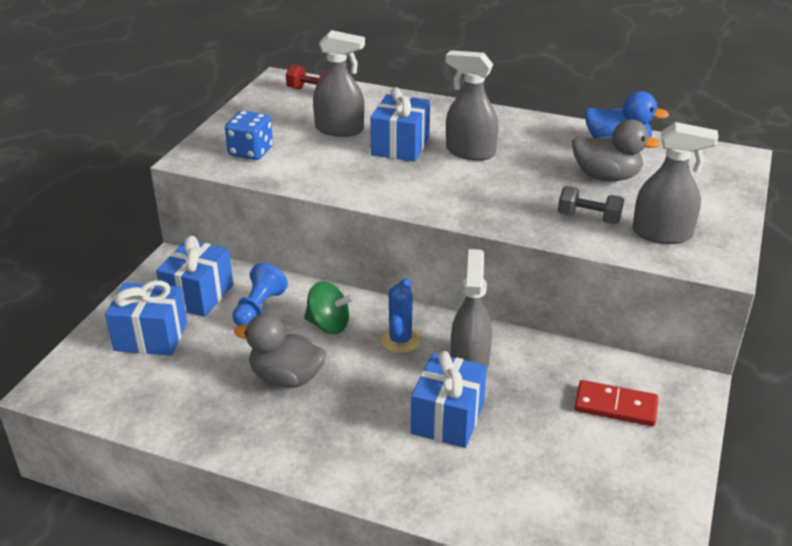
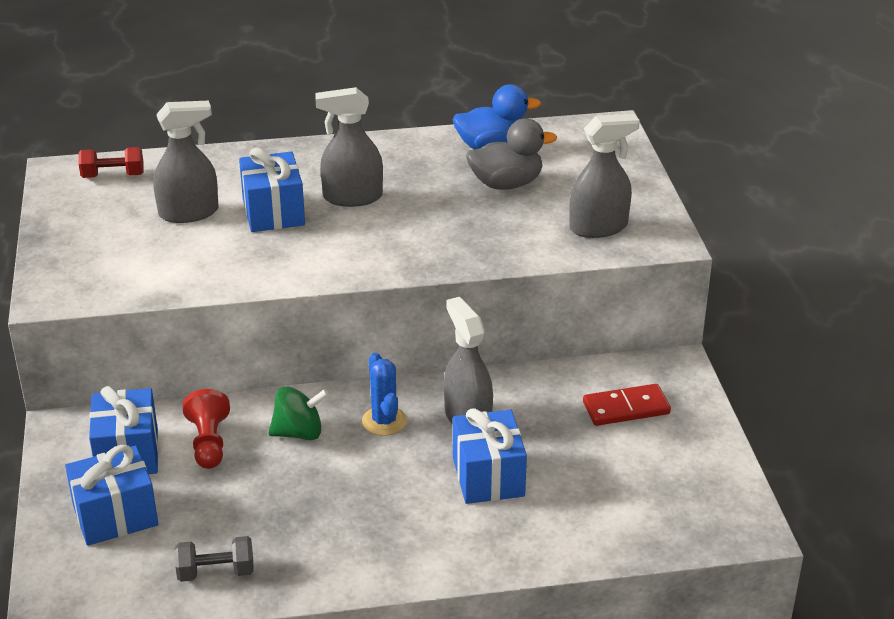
camera: 30 degrees left, 0 degrees up
(251, 152) = (112, 269): blue dice -> none
(259, 308) = (209, 443): blue pawn -> red pawn
(286, 378) = (301, 500): grey duck -> none
(588, 218) = (522, 232): grey dumbbell -> grey dumbbell (216, 572)

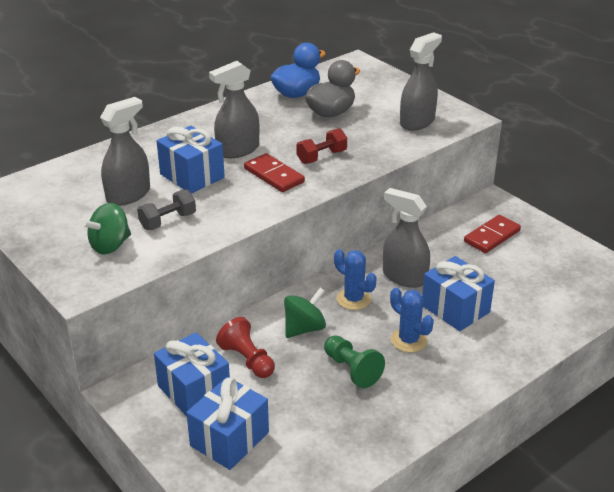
camera: 30 degrees left, 0 degrees up
(113, 176) = (39, 187): red dumbbell -> red dumbbell (321, 157)
(118, 262) = (110, 245): none -> green spinning top
(216, 572) = (344, 447): grey dumbbell -> grey dumbbell (168, 221)
(304, 497) = (352, 369): none -> green pawn
(360, 240) = (274, 175): none -> red domino
(398, 490) = (408, 340): none -> blue cactus

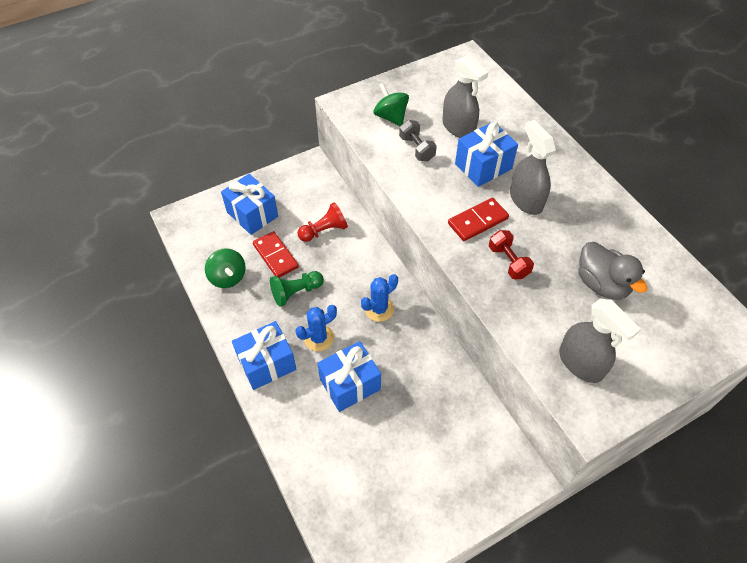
camera: 100 degrees right, 20 degrees up
(194, 391) = (301, 199): blue gift -> blue gift (267, 363)
(296, 94) = (646, 260): blue duck -> none
(304, 328) = (350, 269): green spinning top -> green spinning top (228, 277)
(404, 277) = (403, 354): grey spray bottle -> none
(492, 236) = (457, 452): red domino -> red domino (275, 256)

